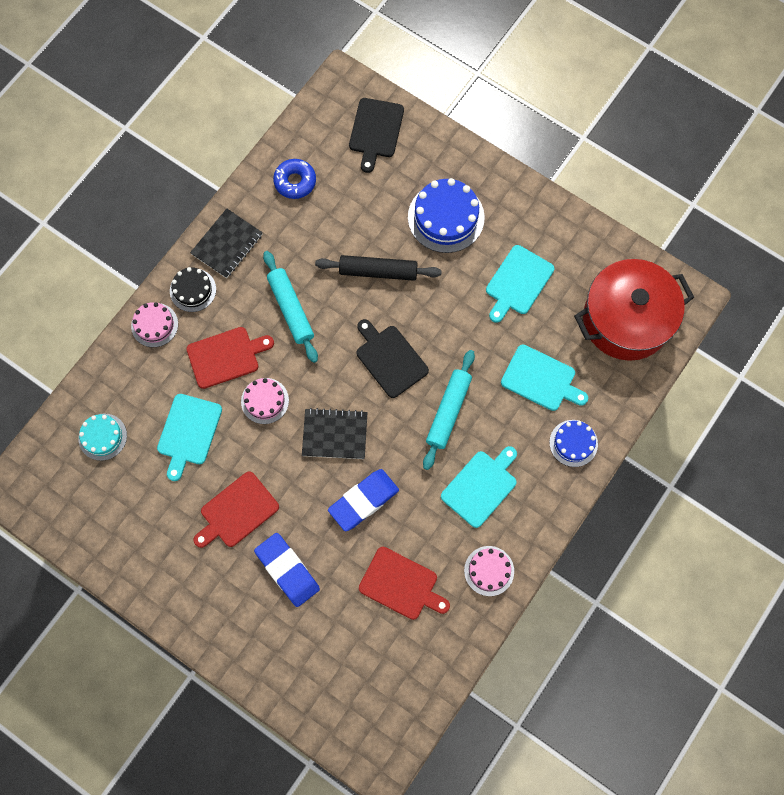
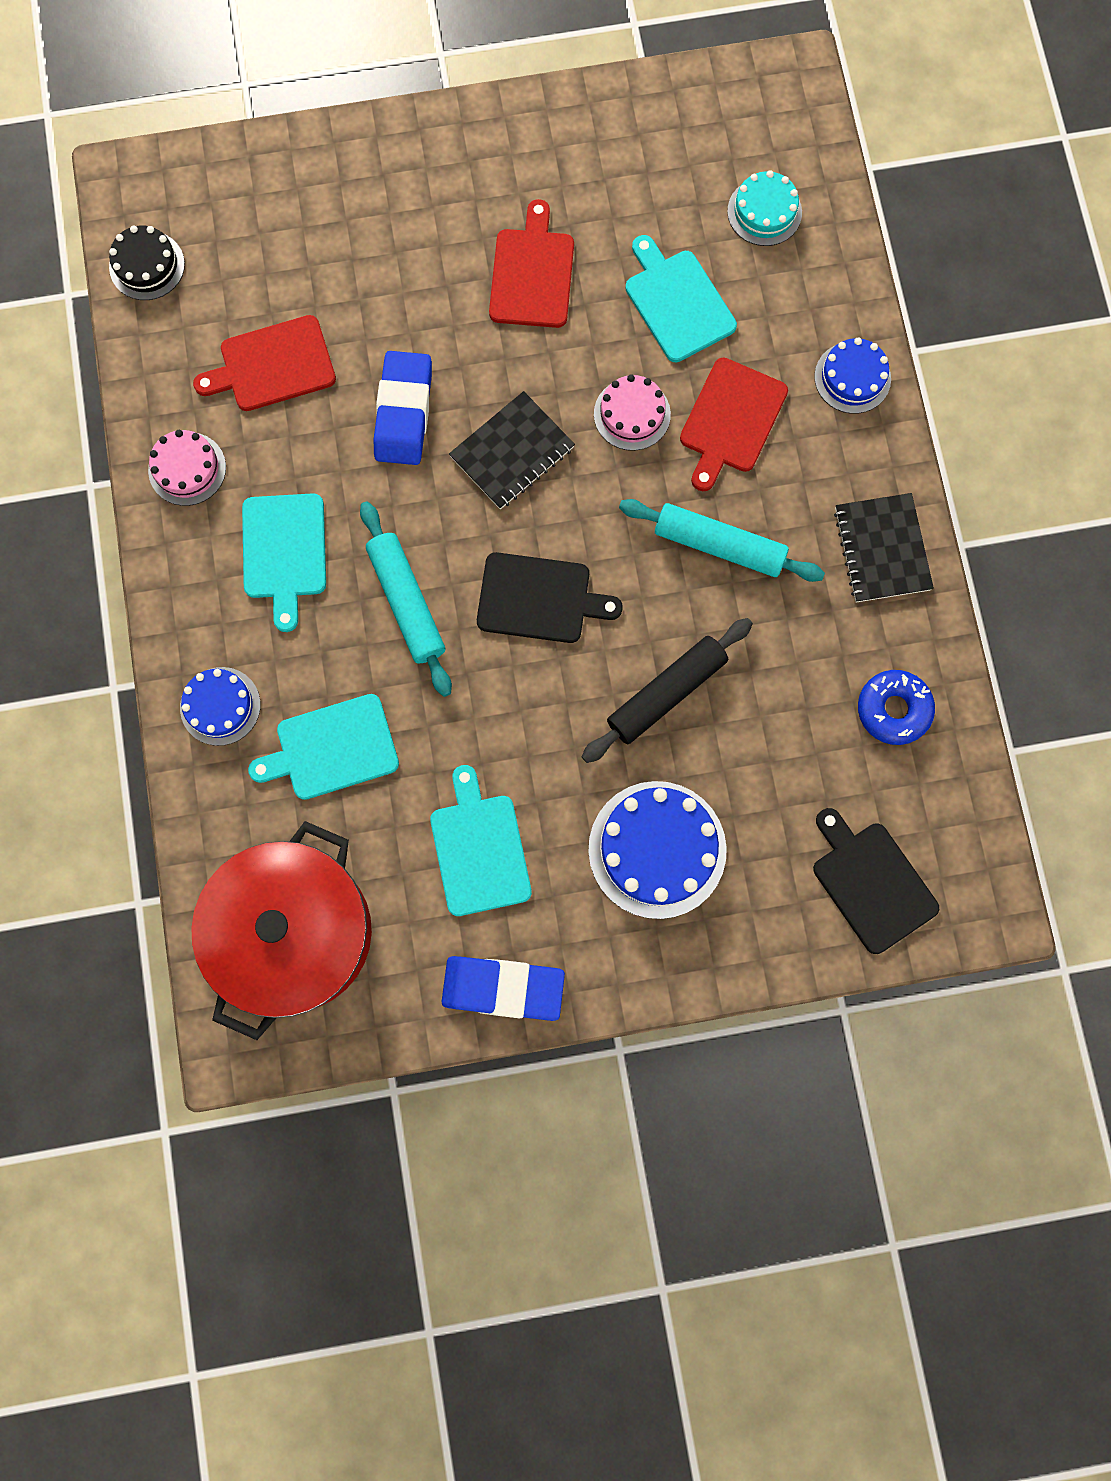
camera: 135 degrees right, 5 degrees up
(154, 325) = (852, 377): pink cake -> blue cake
(193, 290) = (857, 457): black cake -> black cake (147, 265)
(287, 570) = (413, 267): blue eraser -> blue eraser (503, 988)

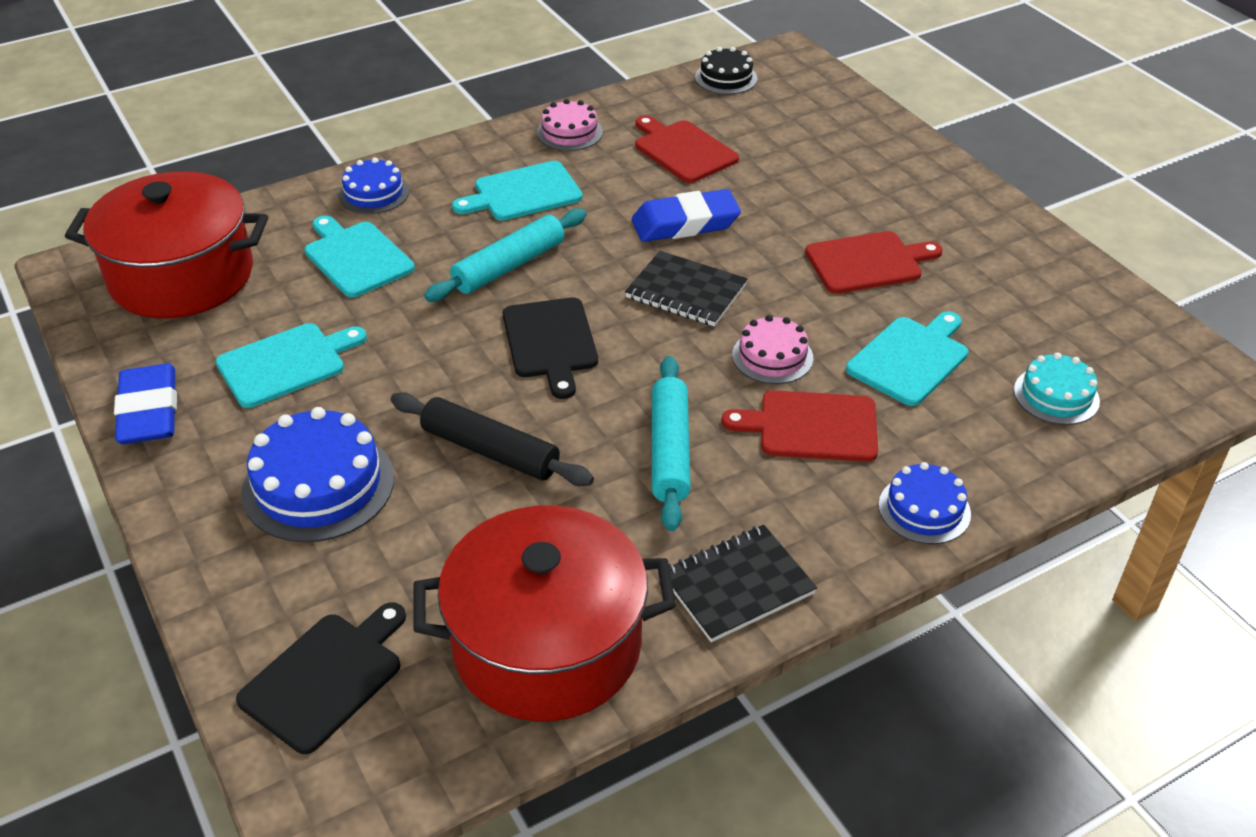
camera: 70 degrees right, 35 degrees down
(893, 709) = (547, 645): blue donut -> red pot

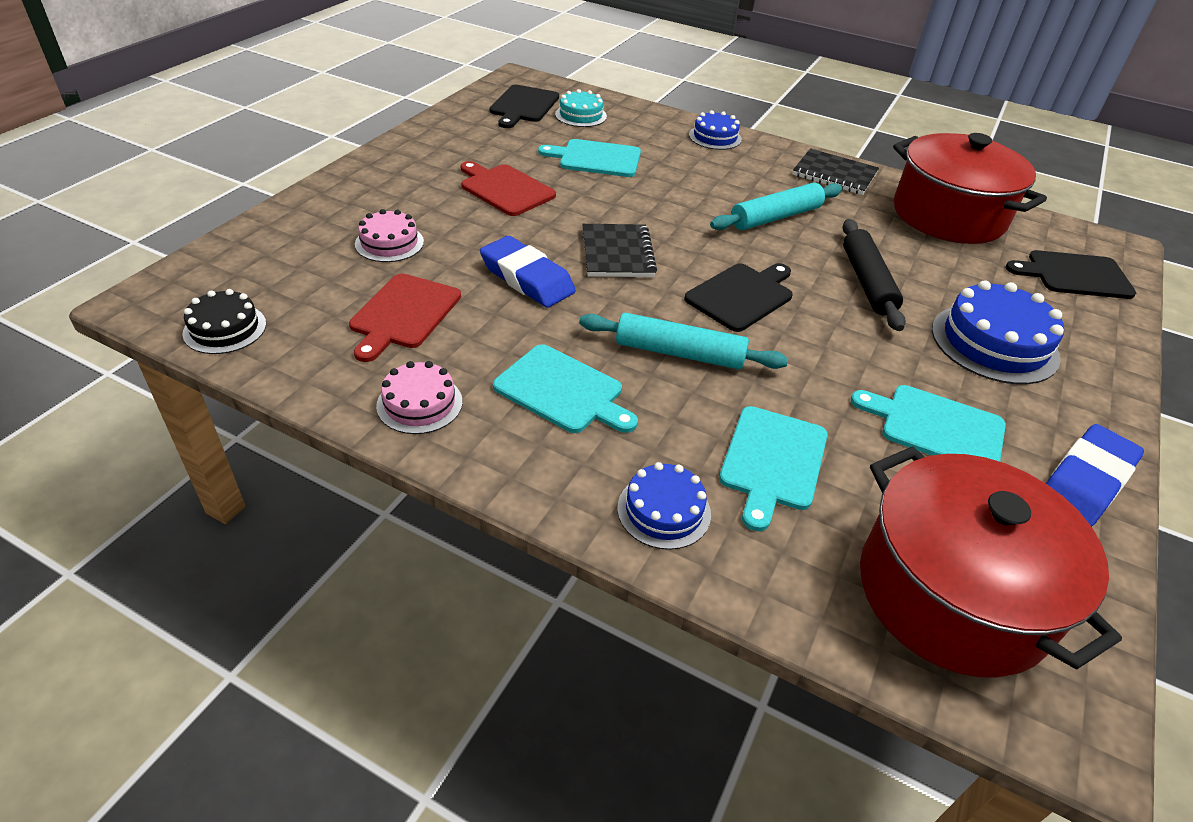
camera: 125 degrees left, 0 degrees up
(772, 356) = (648, 203): pink cake -> pink cake (389, 243)
(811, 427) = (695, 177): red cutting board -> none
(1108, 351) = (523, 106): none -> black cutting board

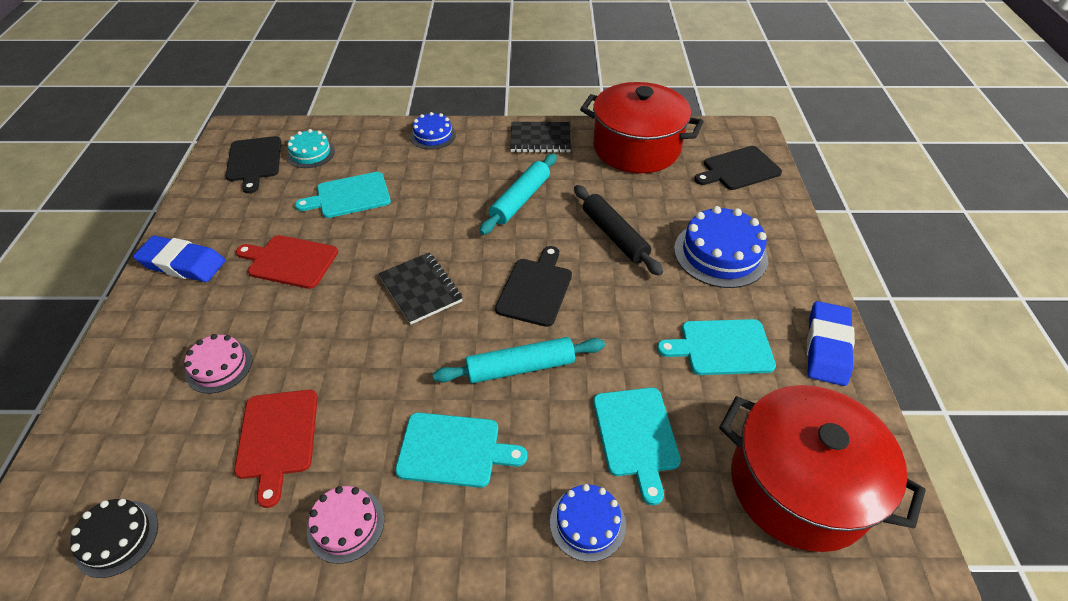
camera: 25 degrees left, 5 degrees up
(527, 278) = (362, 349): blue eraser -> blue eraser (183, 264)

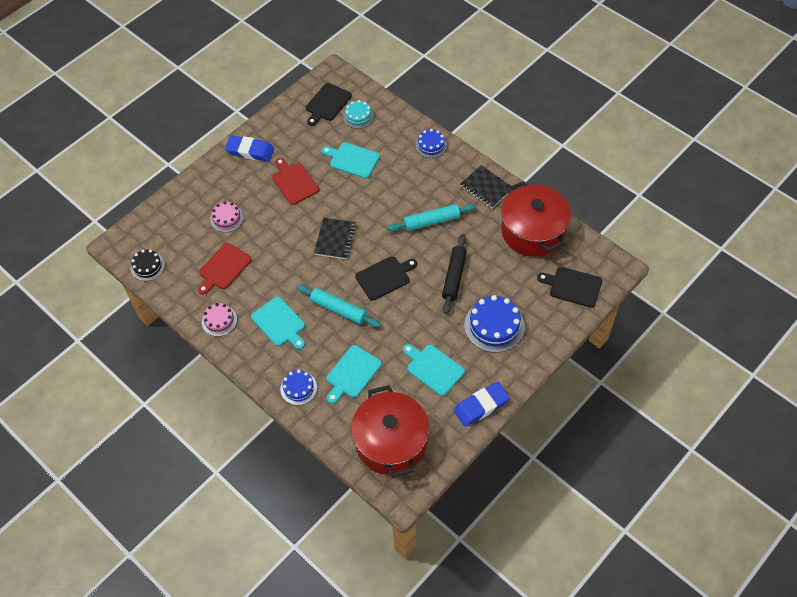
camera: 45 degrees right, 10 degrees up
(183, 264) = (250, 151): blue eraser -> blue eraser turned 45 degrees counterclockwise

